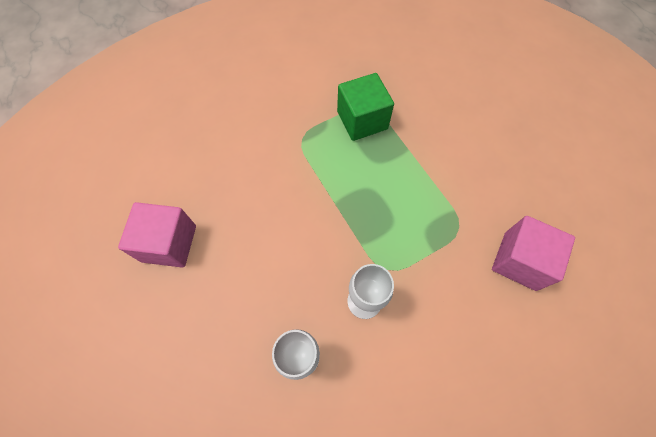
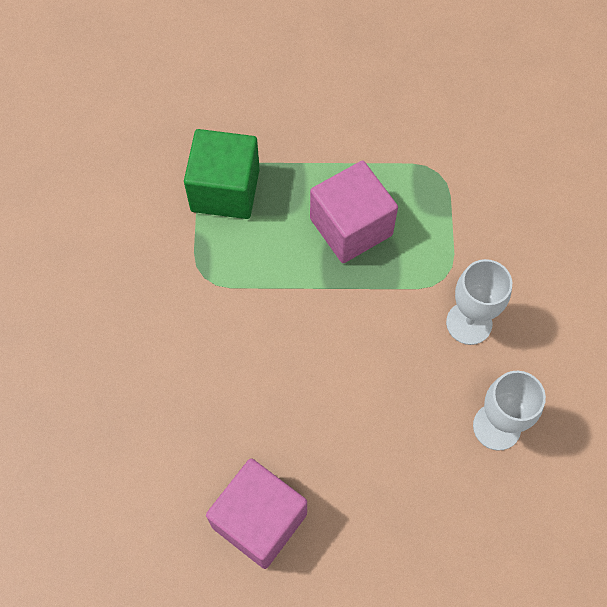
camera: 60 degrees left, 0 degrees up
(520, 261) = (511, 138): pink cube -> pink cube (351, 227)

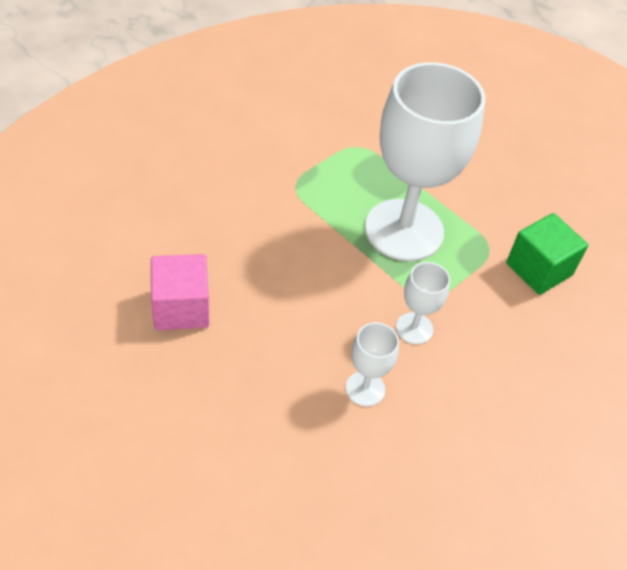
camera: 40 degrees right, 15 degrees down
(225, 190) = (356, 160): green cube -> green cube (539, 269)
(351, 227) = (404, 230): pink cube -> white goblet

